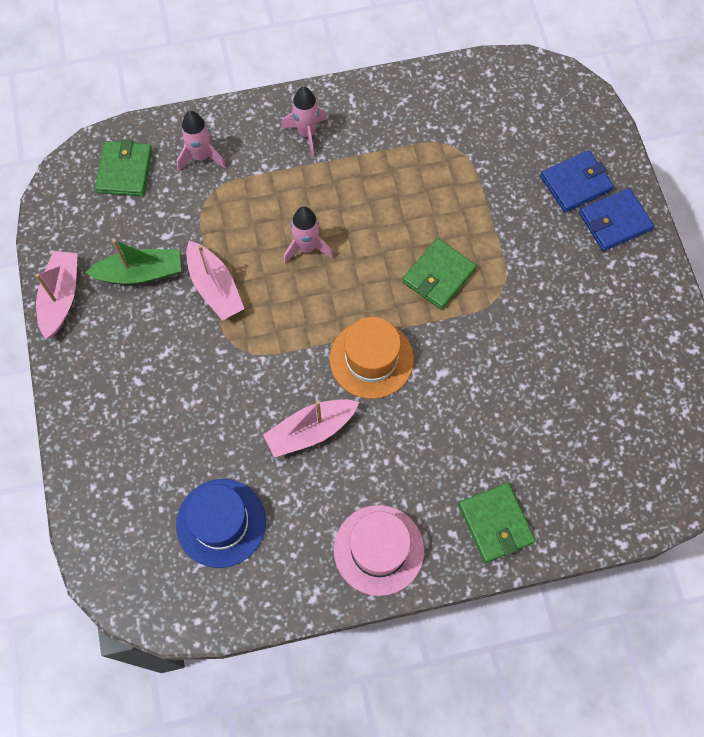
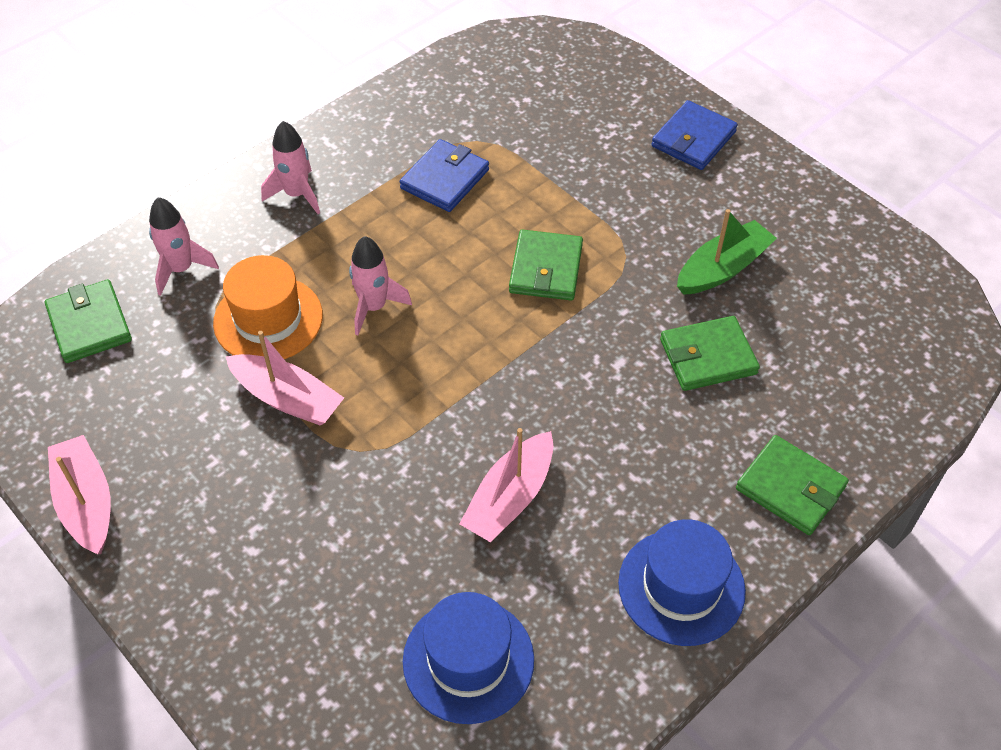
camera: 30 degrees left, 15 degrees down
(140, 273) = (179, 426): green boat -> green boat (723, 268)
(371, 359) = (529, 386): orange hat -> orange hat (268, 319)
(378, 550) = (681, 587): pink hat -> blue hat
(505, 400) = (708, 357): none -> green wallet
(575, 183) = (628, 121): blue wallet -> blue wallet (444, 179)

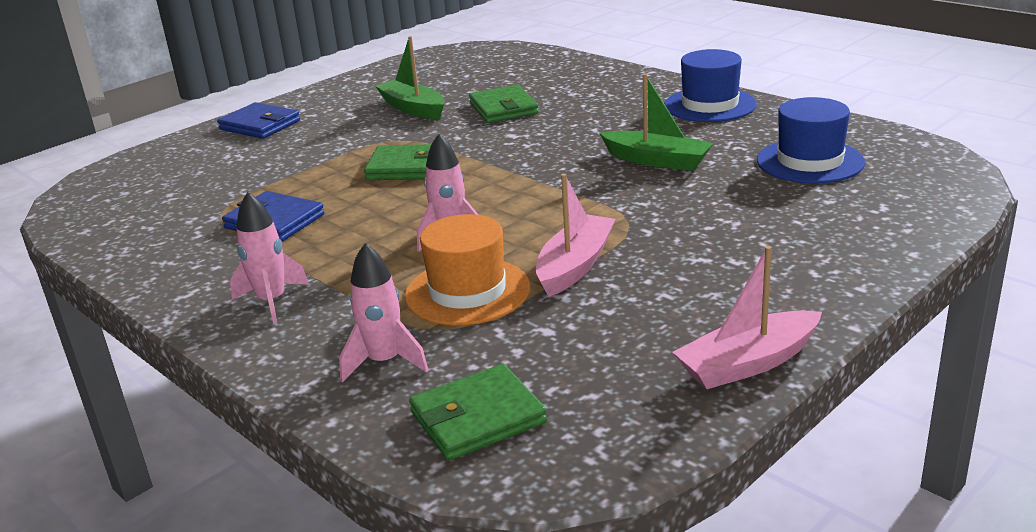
camera: 90 degrees left, 25 degrees down
(510, 498) = (657, 160): pink boat -> green boat
(790, 488) = (616, 82): green wallet -> none

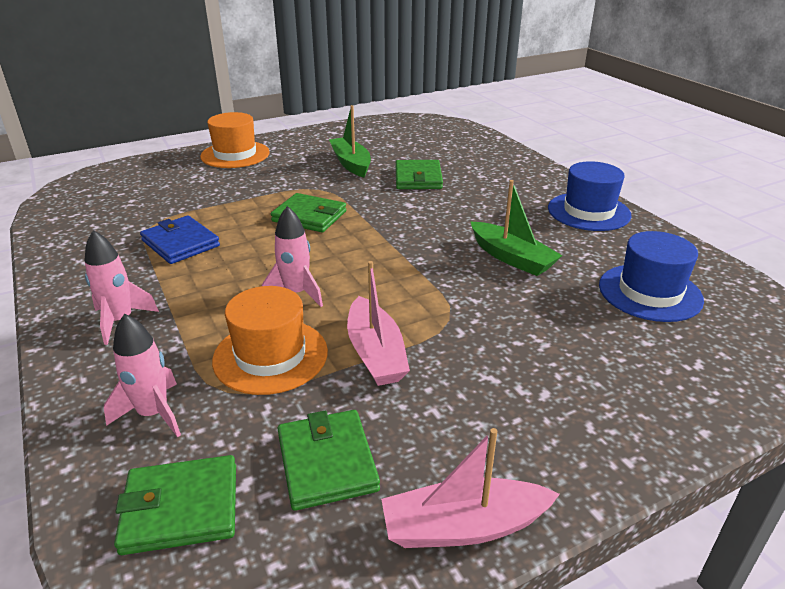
camera: 15 degrees right, 5 degrees up
(260, 125) = (235, 154): blue wallet -> orange hat
(575, 266) = (375, 353): pink boat -> pink boat turned 120 degrees clockwise
(591, 353) = (327, 462): none -> green wallet

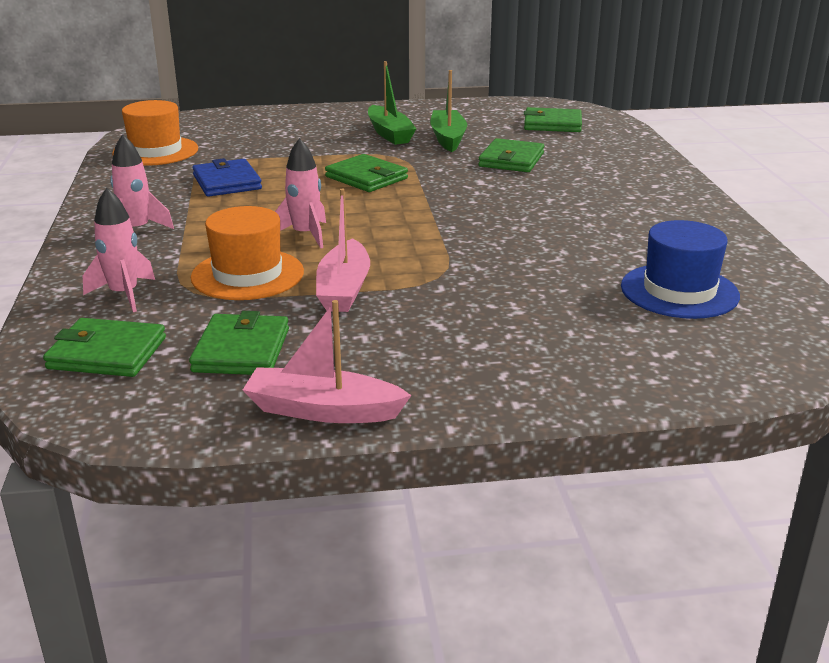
camera: 20 degrees right, 5 degrees down
(235, 154) = (332, 116): orange hat -> orange hat (155, 151)
(424, 138) = (552, 124): none -> green wallet
(511, 258) = (550, 240): green boat -> green boat (389, 134)
(588, 212) = (683, 214): blue hat -> none

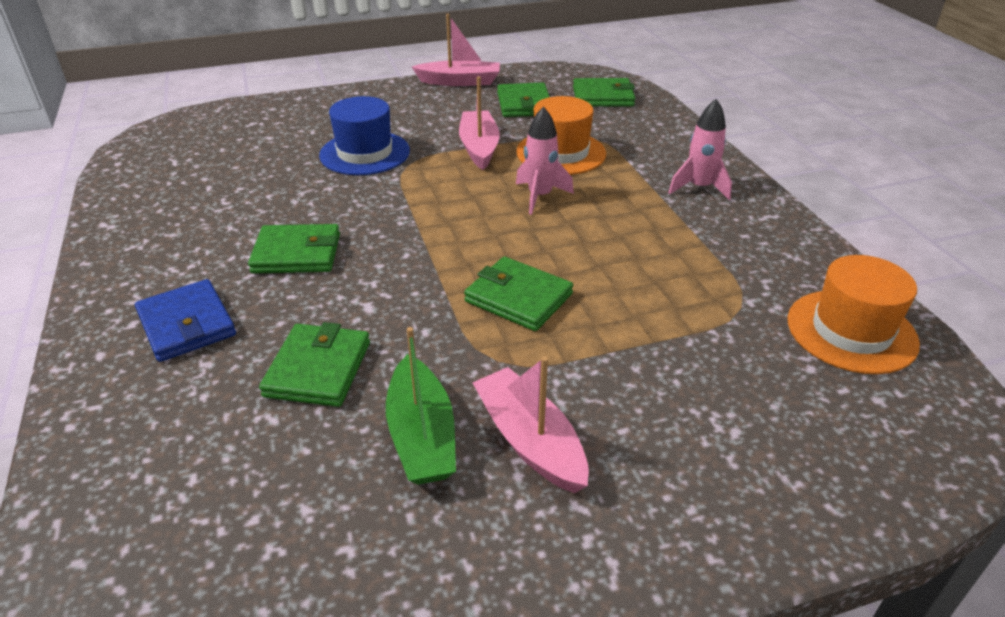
camera: 170 degrees right, 10 degrees up
(124, 294) = (636, 130): pink rocket -> none
(227, 182) = (684, 269): blue wallet -> blue wallet (187, 324)
(389, 134) = (530, 441): green boat -> pink boat
(552, 124) = (207, 536): green wallet -> green wallet (297, 253)
(679, 291) = (213, 168): blue hat -> blue hat (365, 153)

